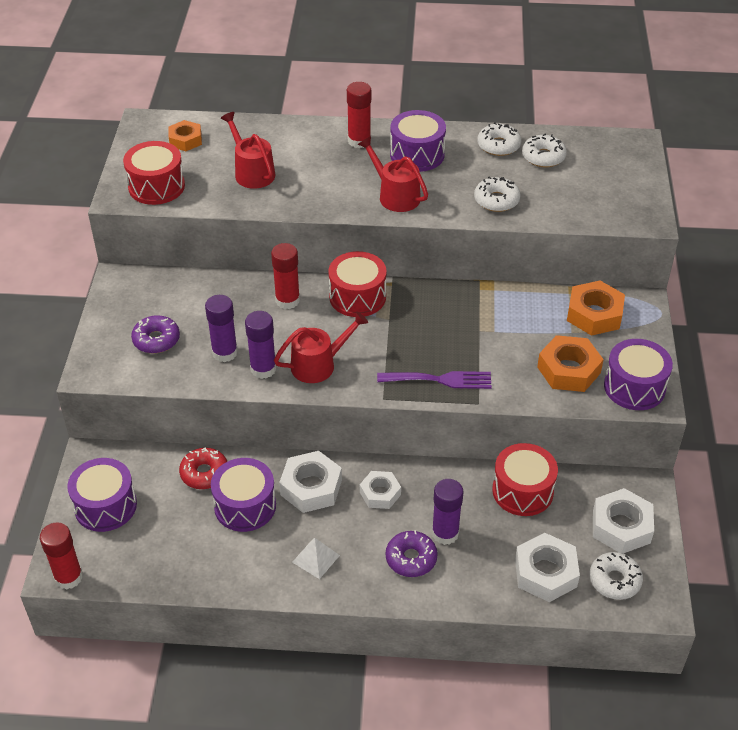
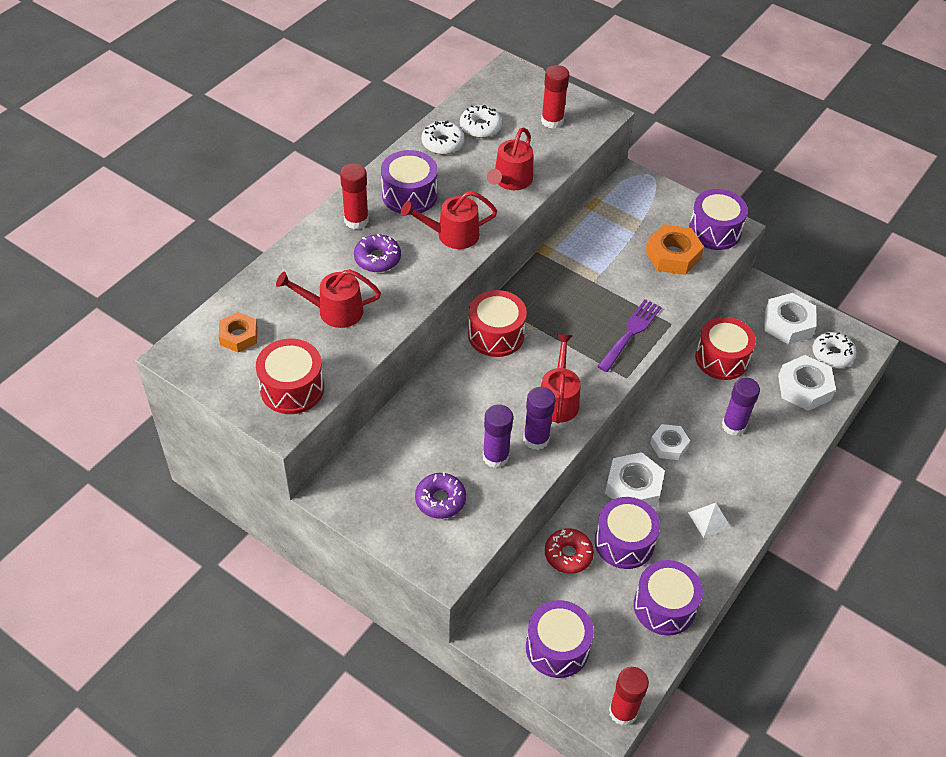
camera: 60 degrees left, 5 degrees up
(195, 563) = (664, 606): none -> purple drum
(287, 300) = (463, 383): red glue stick -> red glue stick (552, 121)
(411, 558) = (745, 459): purple donut -> purple donut (377, 259)
(496, 200) = (511, 180): white donut -> red watering can
(594, 314) = (625, 209): orange nut -> none

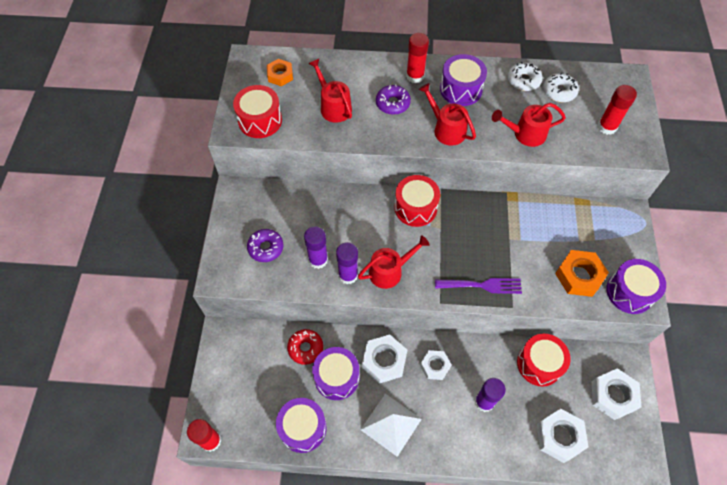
camera: 60 degrees right, 10 degrees up
(557, 647) = (234, 377): purple drum -> none
(709, 520) = (391, 424): white pyramid -> white pyramid, size x1.76
(832, 354) = (610, 443): white donut -> none

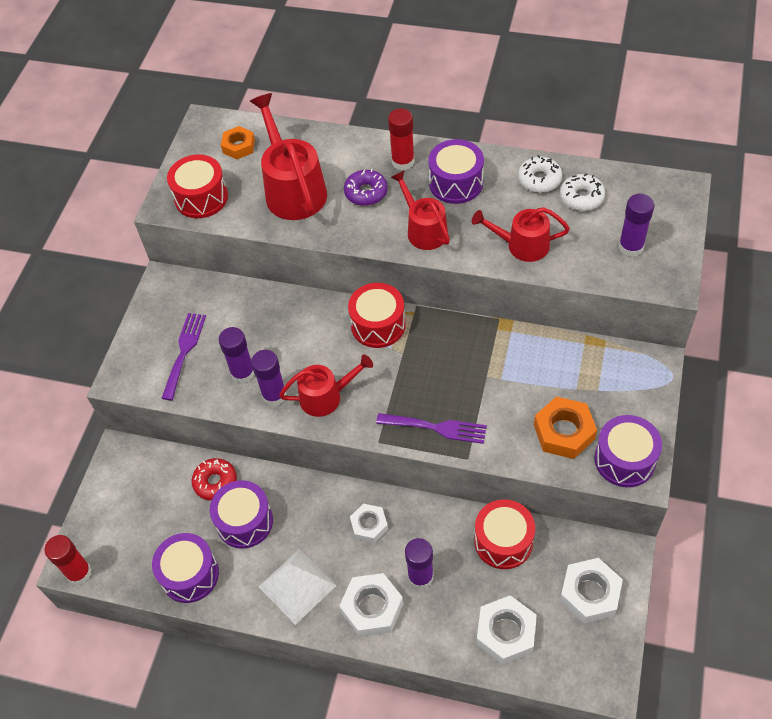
camera: 15 degrees right, 5 degrees down
(266, 248) = (184, 351): purple donut -> purple fork
(333, 107) = (293, 189): red watering can -> red watering can, size x1.59
(384, 361) = (307, 510): white nut -> white nut (372, 608)
(607, 127) = (631, 247): red glue stick -> purple glue stick

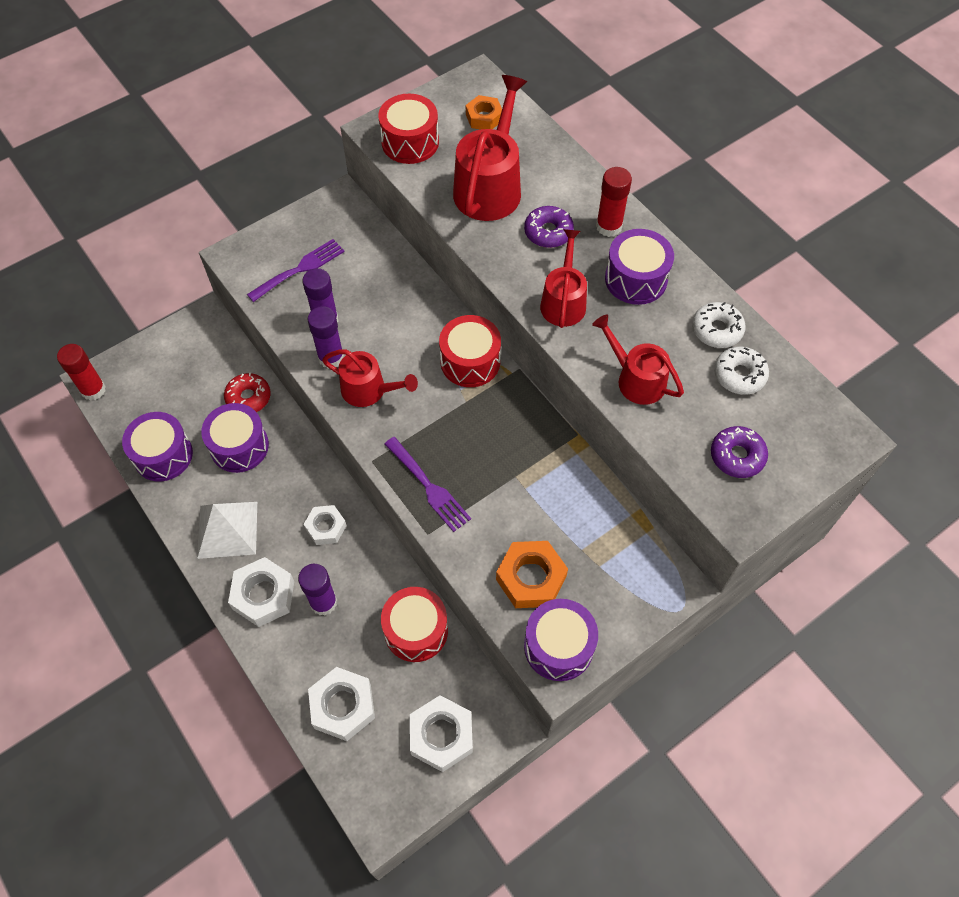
camera: 35 degrees right, 5 degrees up
(631, 247) = (737, 456): purple glue stick -> purple donut

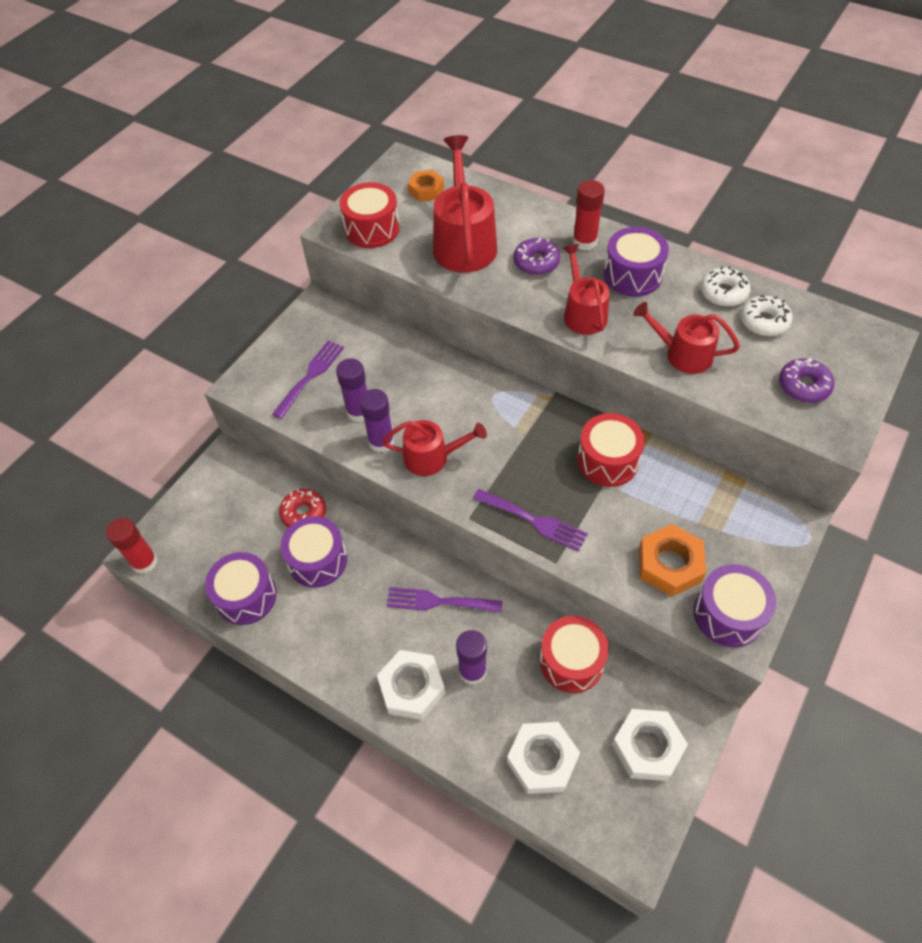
camera: 20 degrees left, 5 degrees down
(227, 529) = (345, 641): white pyramid -> none
(326, 527) = (438, 602): white nut -> purple fork
(470, 361) = (509, 401): red drum -> red drum (607, 460)

